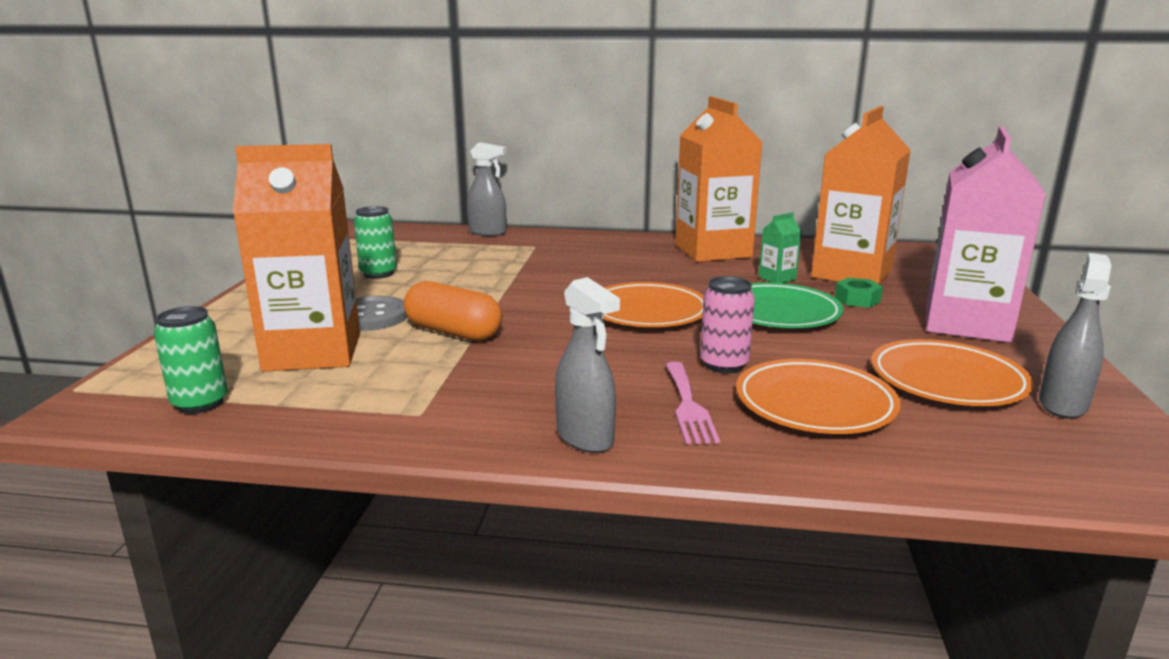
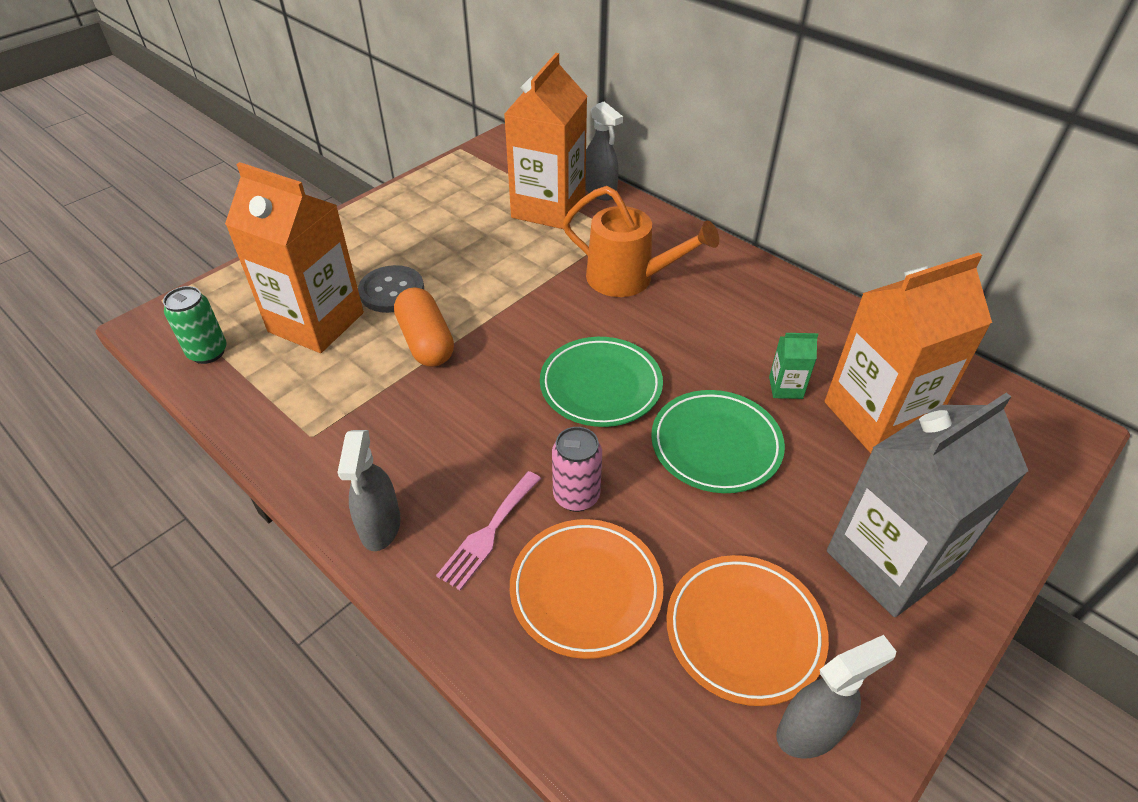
camera: 35 degrees right, 25 degrees up
(378, 274) = (452, 228): green can -> none
(582, 263) = (630, 279): none -> orange watering can
(648, 312) = (600, 386): orange plate -> green plate
(713, 251) = (777, 310): orange carton -> orange carton (548, 208)
(857, 300) = (823, 463): green nut -> none
(966, 323) = (889, 562): pink carton -> grey carton

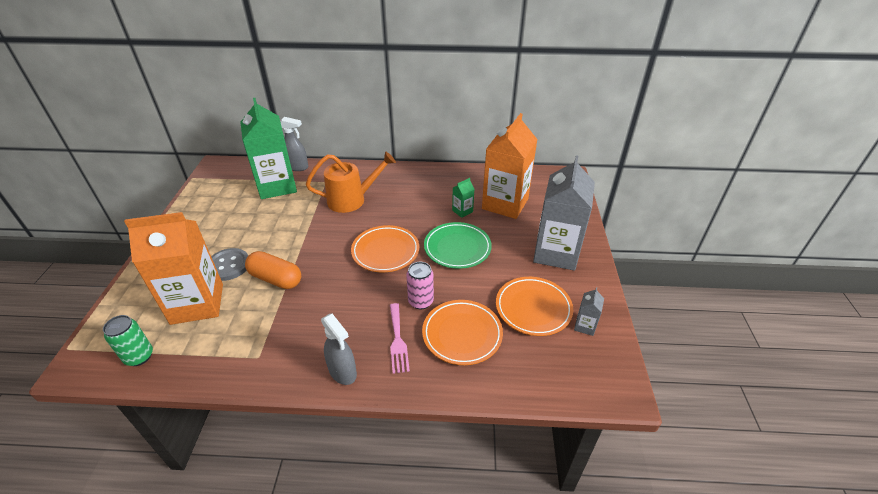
camera: 40 degrees left, 5 degrees down
(548, 208) = (277, 186): orange carton -> green carton
(600, 386) = (385, 251): green plate -> orange plate
(810, 731) = (585, 326): grey spray bottle -> grey carton

